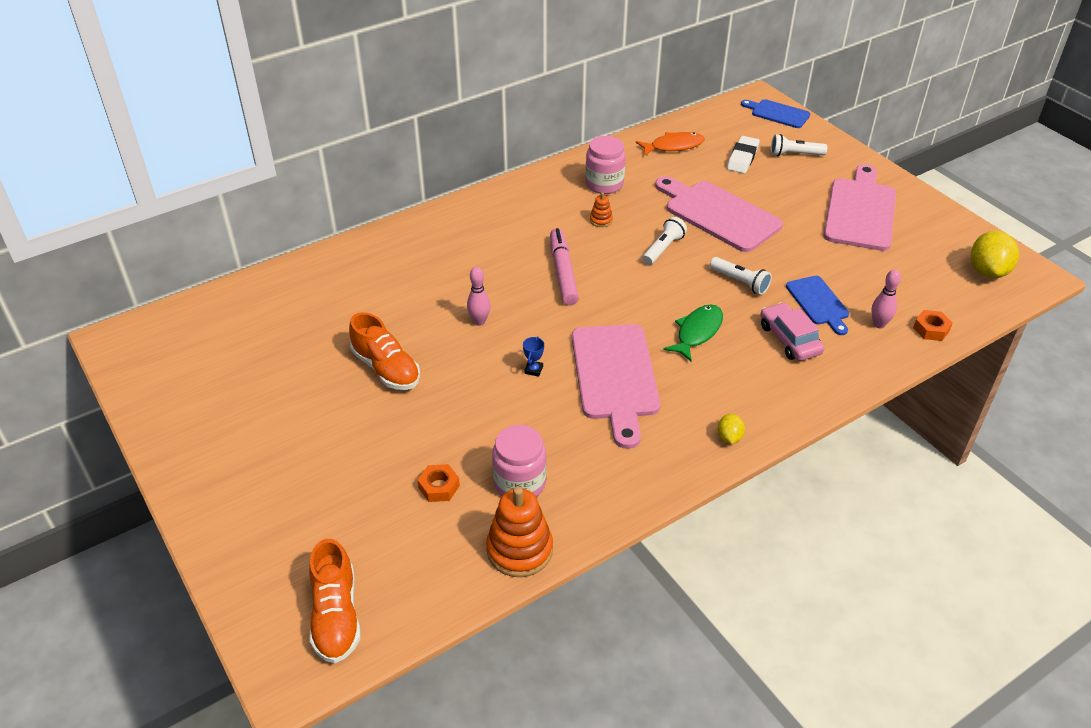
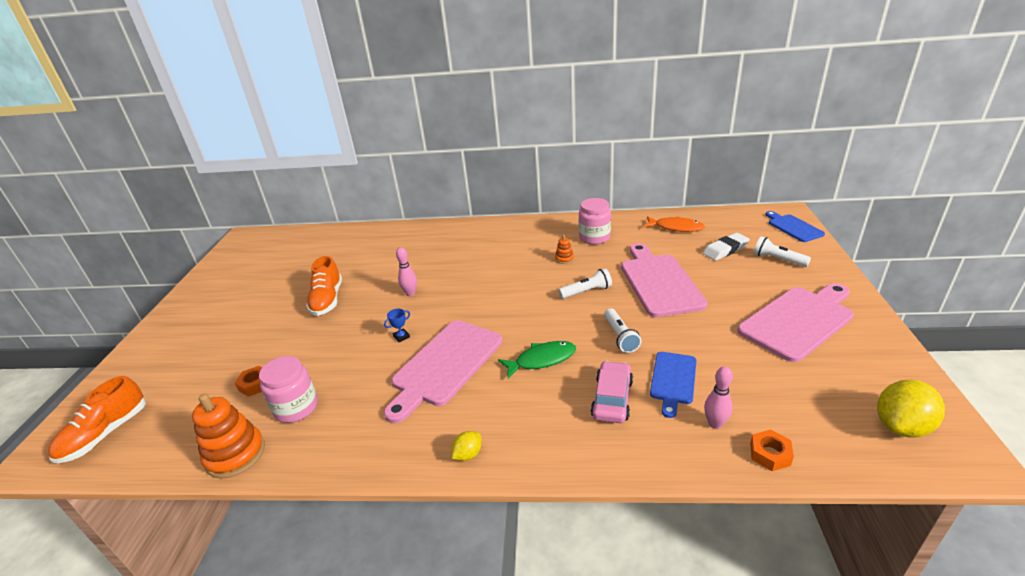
camera: 40 degrees right, 10 degrees down
(563, 272) = (498, 282): pink marker -> none

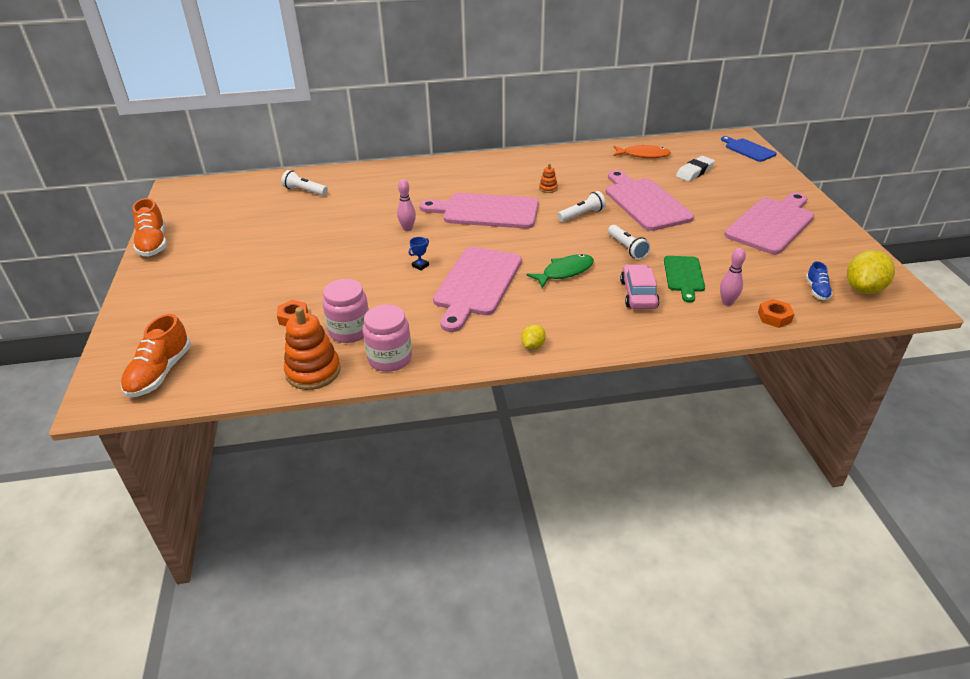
camera: 15 degrees left, 5 degrees up
(327, 300) = (321, 241): orange shoe -> orange shoe (153, 243)
(492, 280) = (486, 211): none -> pink cutting board
(594, 237) = (569, 168): pink jar -> pink jar (390, 358)
(673, 380) = (684, 276): blue cutting board -> green cutting board
(778, 259) = (742, 177): white flashlight -> white flashlight (305, 191)
(836, 420) = (817, 290): none -> blue shoe

